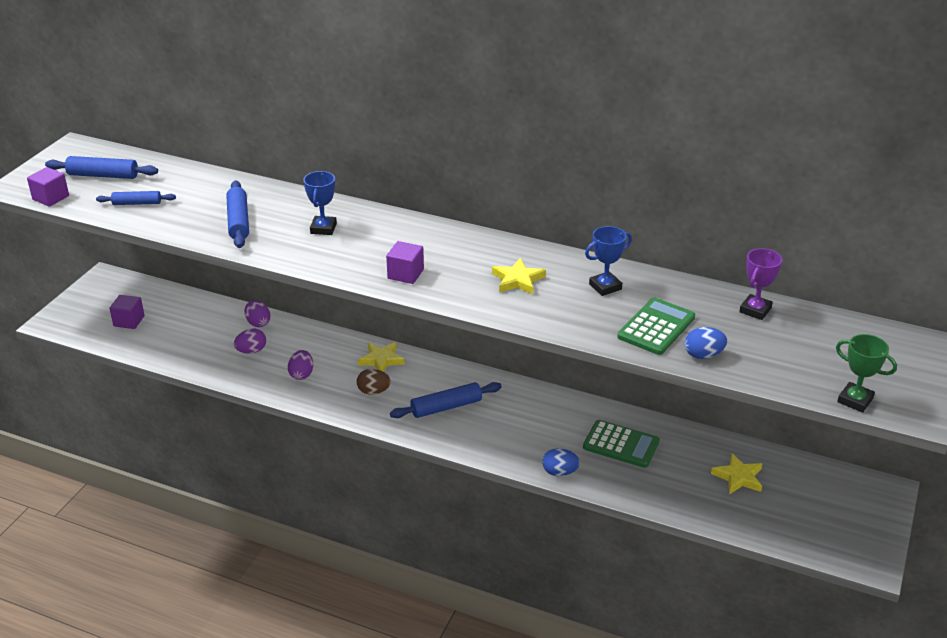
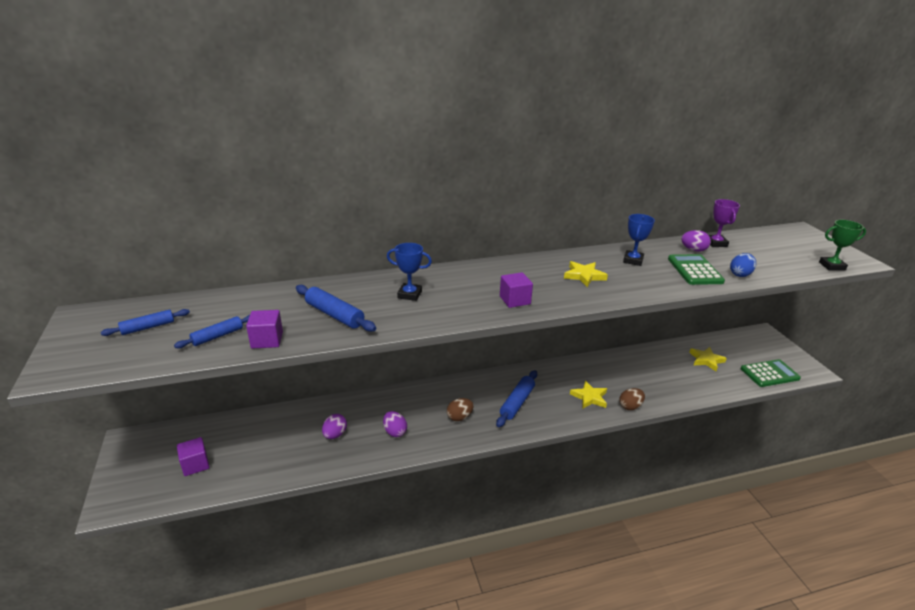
camera: 40 degrees left, 5 degrees down
(51, 198) = (112, 366): purple cube -> purple cube (267, 340)
(103, 175) = (148, 327): blue rolling pin -> blue rolling pin, size x0.66
(258, 323) = (315, 412): purple egg -> purple egg (693, 250)
(323, 228) = (409, 294): blue trophy -> blue trophy turned 45 degrees counterclockwise
(381, 360) = (437, 394): yellow star -> yellow star (589, 397)
(559, 472) = (630, 406): blue egg -> brown egg
(621, 444) = (634, 373): green calculator -> green calculator (769, 374)

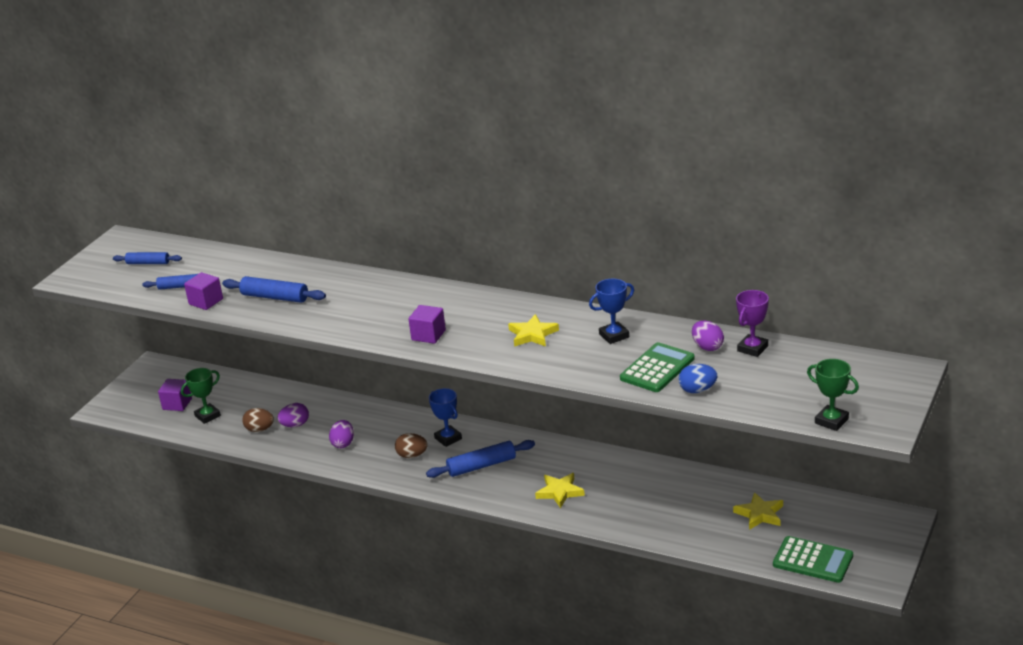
camera: 45 degrees right, 0 degrees up
(240, 462) = (207, 416): none -> green trophy
(334, 315) = (275, 297): blue rolling pin -> blue rolling pin turned 60 degrees counterclockwise
(409, 294) = (354, 299): blue trophy -> blue trophy (448, 438)
(630, 406) = (587, 518): brown egg -> brown egg (259, 429)

